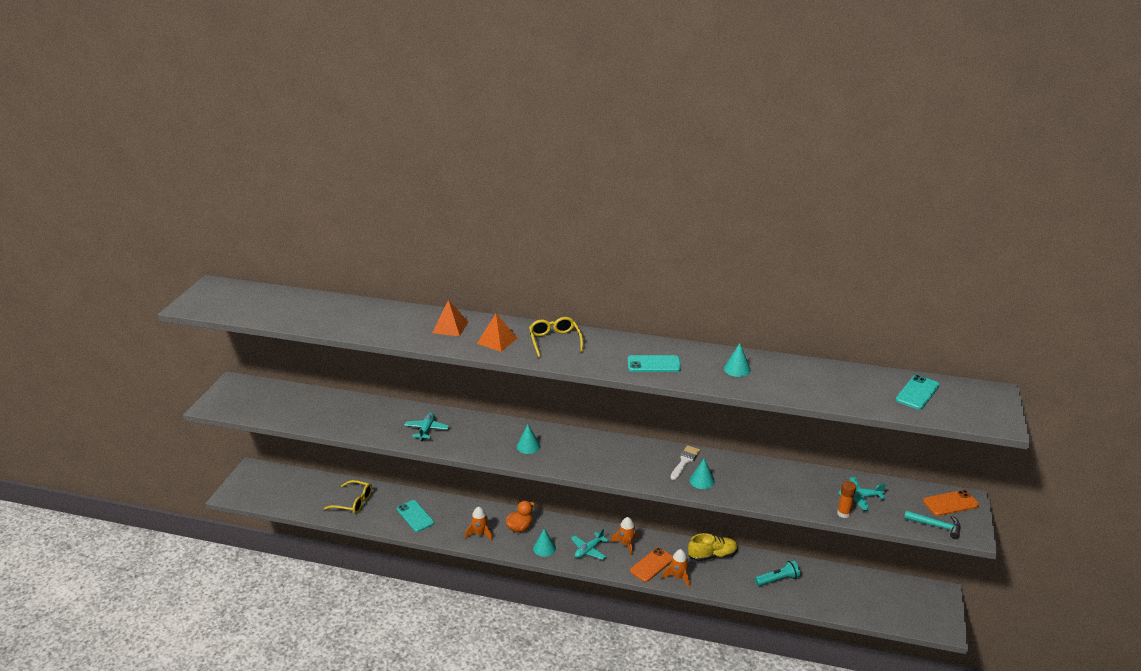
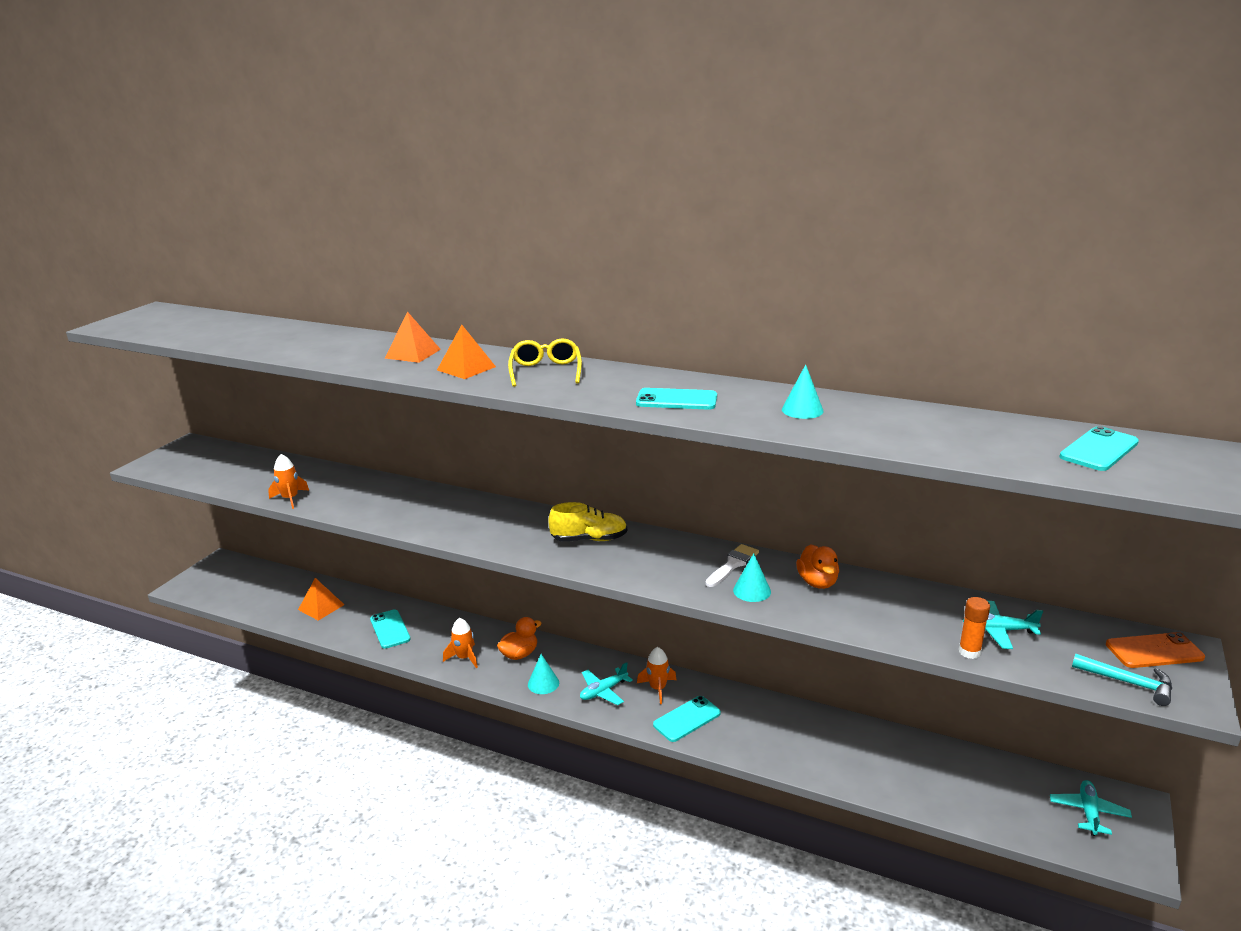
camera: 10 degrees right, 5 degrees down
(353, 502) = (321, 607): yellow glasses -> orange pyramid
(426, 430) = (393, 505): turquoise plane -> turquoise plane (1088, 812)
(528, 446) = (518, 532): turquoise cone -> none
(652, 565) = (687, 719): orange phone -> turquoise phone
(678, 577) = (721, 739): orange rocket -> orange rocket (290, 499)
(712, 555) = (778, 714): yellow shoe -> yellow shoe (589, 539)
(743, 471) = (817, 582): none -> orange duck
(777, 580) = (871, 757): turquoise flashlight -> none

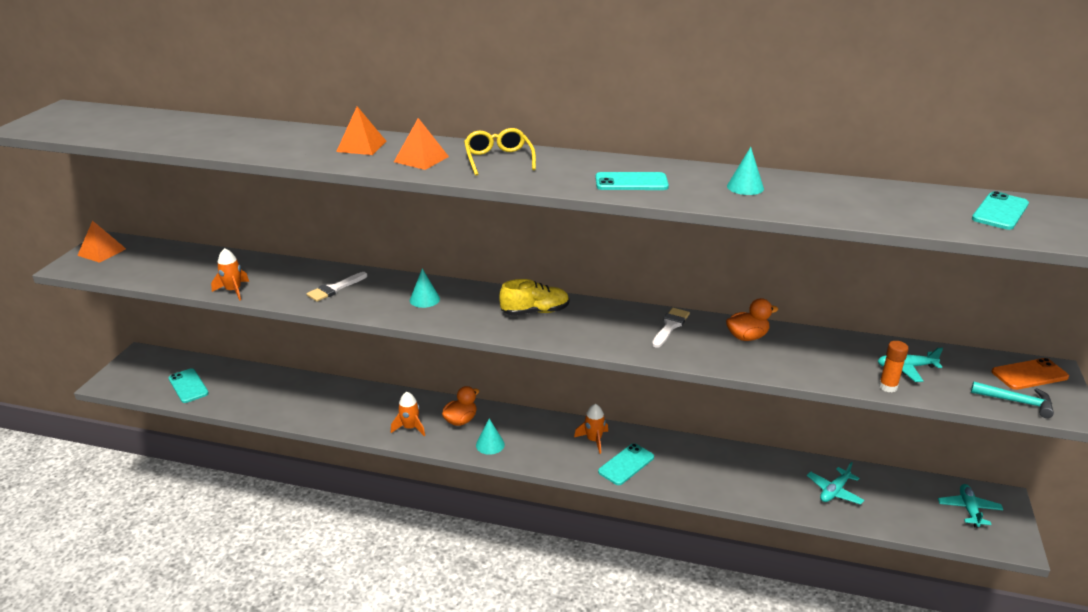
camera: 10 degrees left, 5 degrees up
(321, 607) = (257, 391): orange pyramid -> orange pyramid (102, 252)
(390, 502) = (335, 288): none -> white brush
(390, 629) = (331, 407): turquoise phone -> turquoise phone (188, 386)
(603, 691) = (546, 447): turquoise plane -> turquoise plane (834, 491)
(752, 591) = (694, 348): turquoise cone -> turquoise cone (424, 299)
(817, 582) = (747, 337): orange duck -> orange duck turned 90 degrees counterclockwise

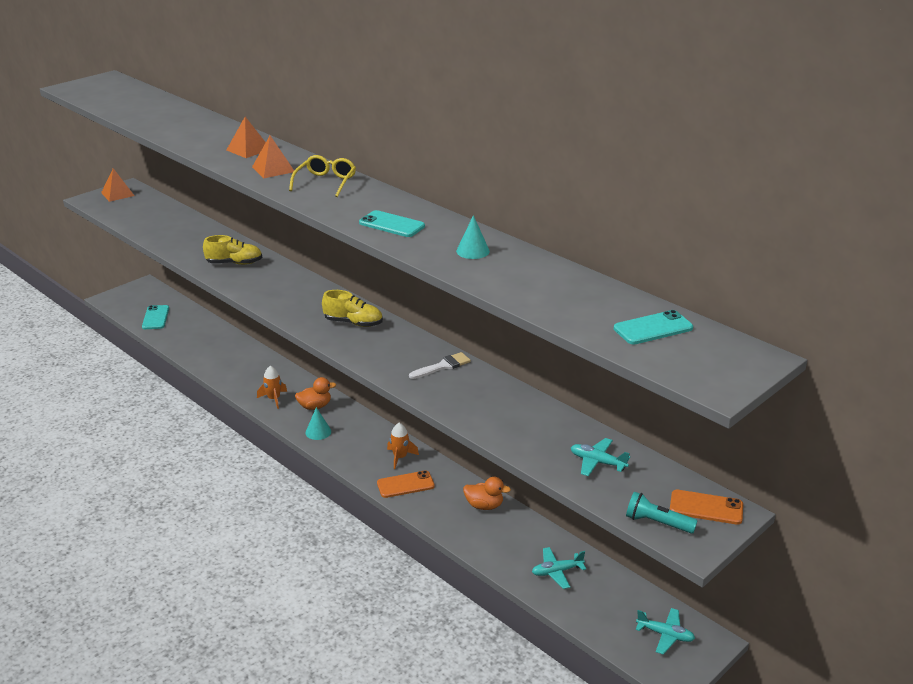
camera: 30 degrees right, 0 degrees up
(233, 291) = (168, 245): orange rocket -> none
(335, 288) = (234, 263): white brush -> yellow shoe
(424, 299) = (286, 289): turquoise cone -> none
(626, 464) = (405, 485): turquoise phone -> orange phone
(747, 337) = (494, 394): orange duck -> orange duck (484, 505)
(888, 387) = (558, 471): orange glue stick -> none
(968, 509) = (665, 635): turquoise plane -> turquoise plane turned 75 degrees clockwise
(1017, 402) = (657, 523): turquoise hammer -> turquoise flashlight

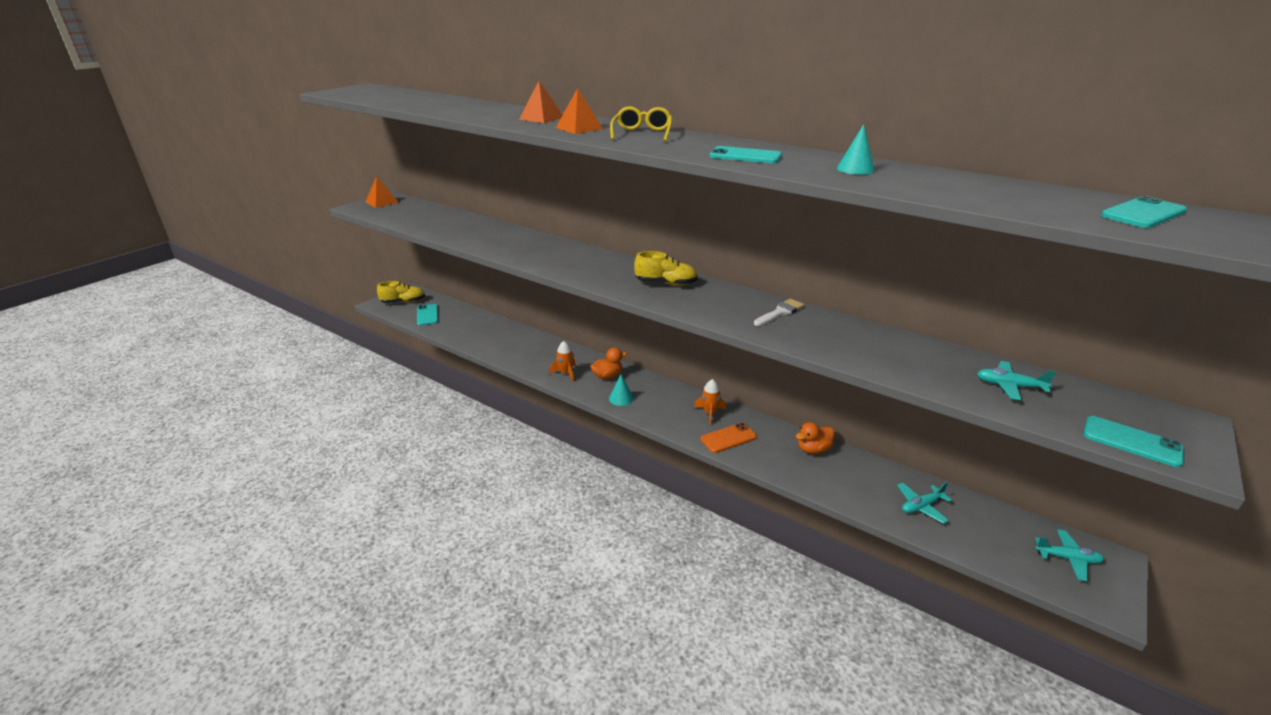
camera: 10 degrees left, 0 degrees up
(234, 263) = (520, 245): yellow shoe -> yellow shoe (403, 302)
(484, 505) = (813, 449): orange duck -> orange duck turned 150 degrees clockwise
(657, 523) = (1131, 442): turquoise flashlight -> turquoise phone
(706, 508) = (1161, 420): orange phone -> none

